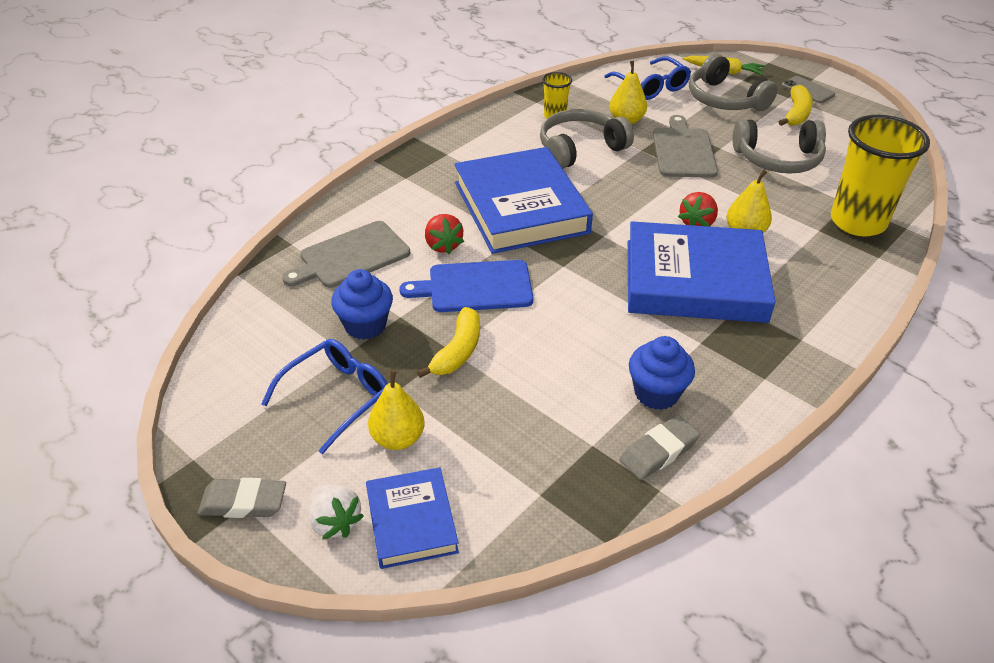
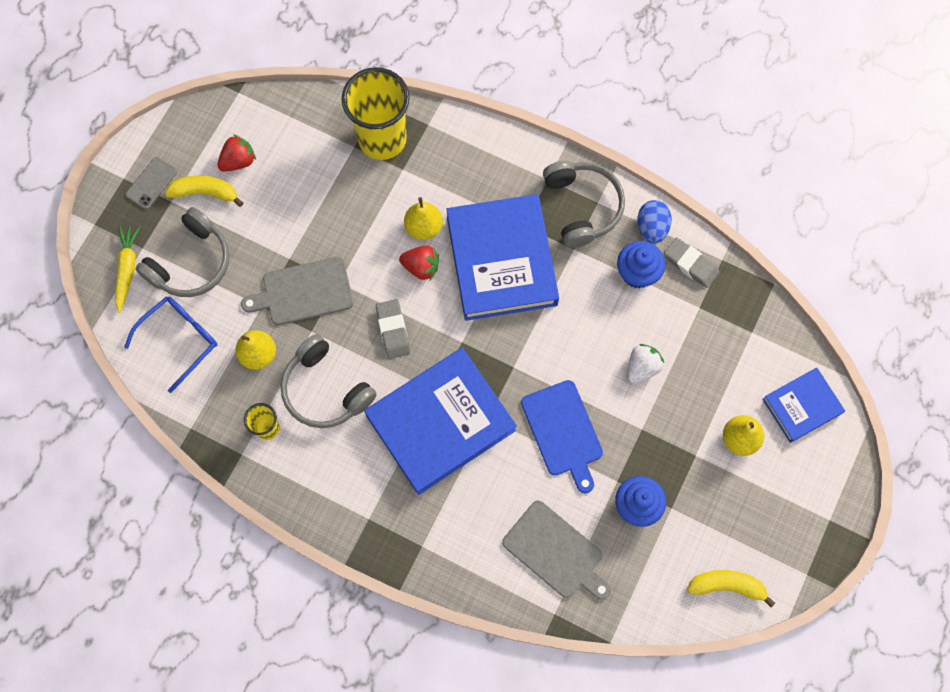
camera: 105 degrees left, 30 degrees up
(243, 502) = (827, 521): grey eraser -> grey eraser (393, 330)
(334, 522) = (820, 454): white strawberry -> white strawberry (642, 367)
(336, 397) = (717, 497): blue glasses -> none
(443, 245) = (516, 476): red strawberry -> red strawberry (238, 161)
(457, 351) = (641, 423): yellow banana -> yellow banana (727, 586)
(721, 423) = (651, 228): none -> blue egg
(778, 159) = (297, 206): grey headphones -> grey headphones (582, 207)

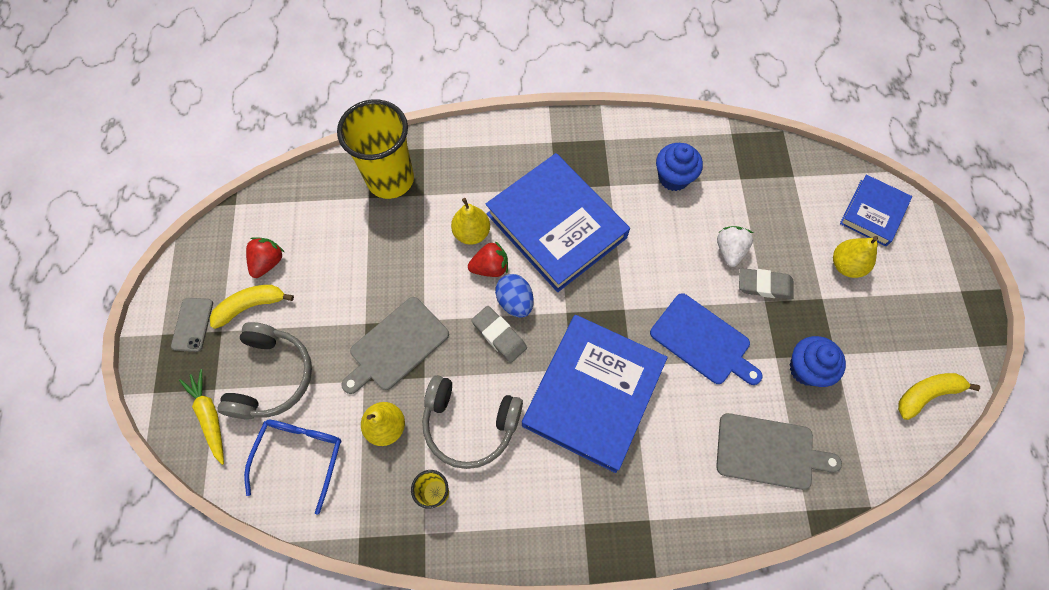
camera: 30 degrees left, 5 degrees down
(582, 207) = (594, 149): grey headphones -> none
(651, 228) = (660, 137): blue egg -> blue egg (515, 302)
(690, 264) = (710, 149): grey eraser -> grey eraser (764, 285)

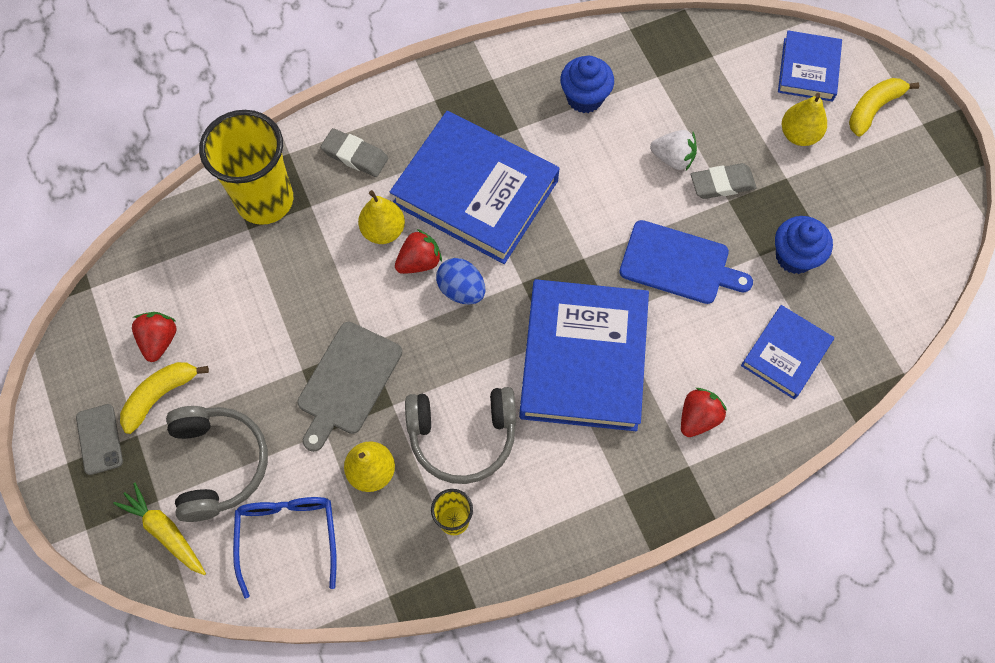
camera: 20 degrees left, 0 degrees up
(499, 335) = (458, 332): grey eraser -> grey eraser (355, 155)
(672, 480) = (698, 417): none -> red strawberry
(729, 250) = (673, 158): white strawberry -> white strawberry turned 120 degrees clockwise
(769, 452) = (785, 354): grey cutting board -> blue book
(926, 394) = (922, 241): yellow banana -> yellow banana (873, 109)

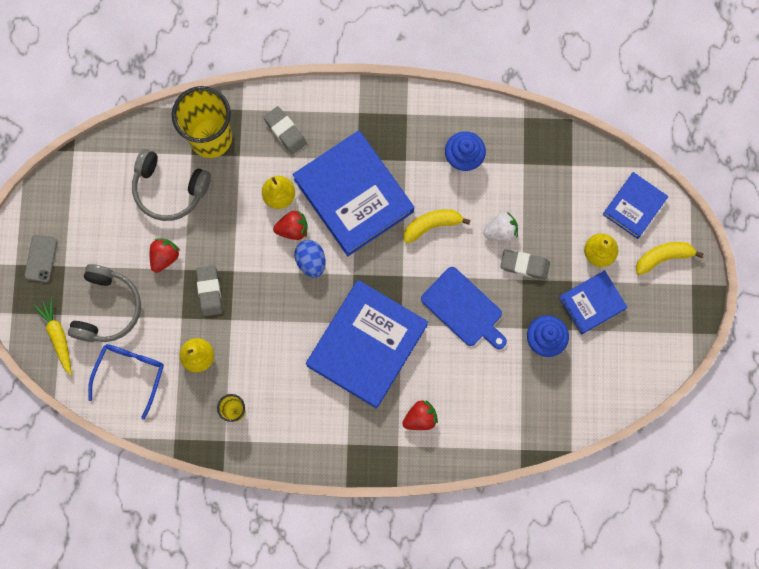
camera: 25 degrees right, 10 degrees up
(159, 340) = (103, 208): red strawberry -> red strawberry (164, 257)
(160, 396) = (89, 246): yellow banana -> yellow banana (432, 225)
(348, 382) = (209, 291): grey cutting board -> grey eraser
(462, 436) = (265, 360): grey headphones -> grey headphones (169, 189)
(673, 158) = (501, 231): white strawberry -> white strawberry turned 60 degrees counterclockwise
(785, 354) = (500, 403): blue book -> blue book (592, 303)

